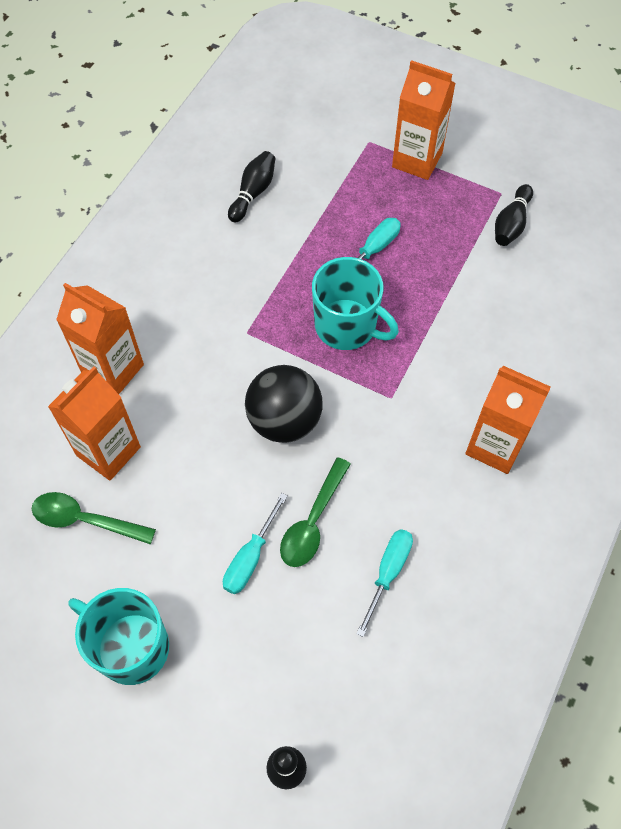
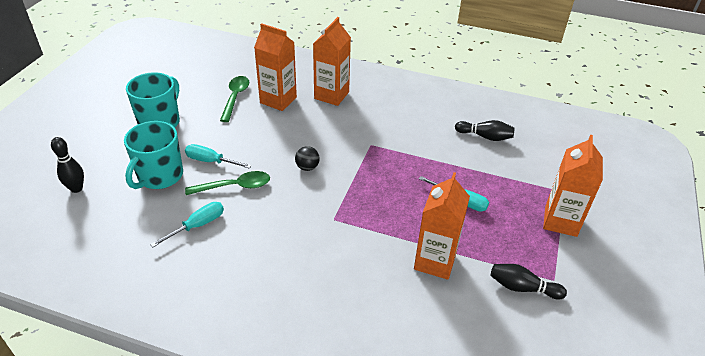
camera: 80 degrees right, 20 degrees down
(284, 420) = (307, 167): black ball -> black ball, size x0.48
(313, 522) = (235, 186): green spoon -> green spoon turned 150 degrees clockwise
(347, 326) = (388, 191): turquoise mug -> turquoise mug (159, 176)
(388, 573) = (197, 225): turquoise screwdriver -> turquoise screwdriver turned 60 degrees counterclockwise
(495, 446) = (300, 282): orange carton -> orange carton (435, 261)

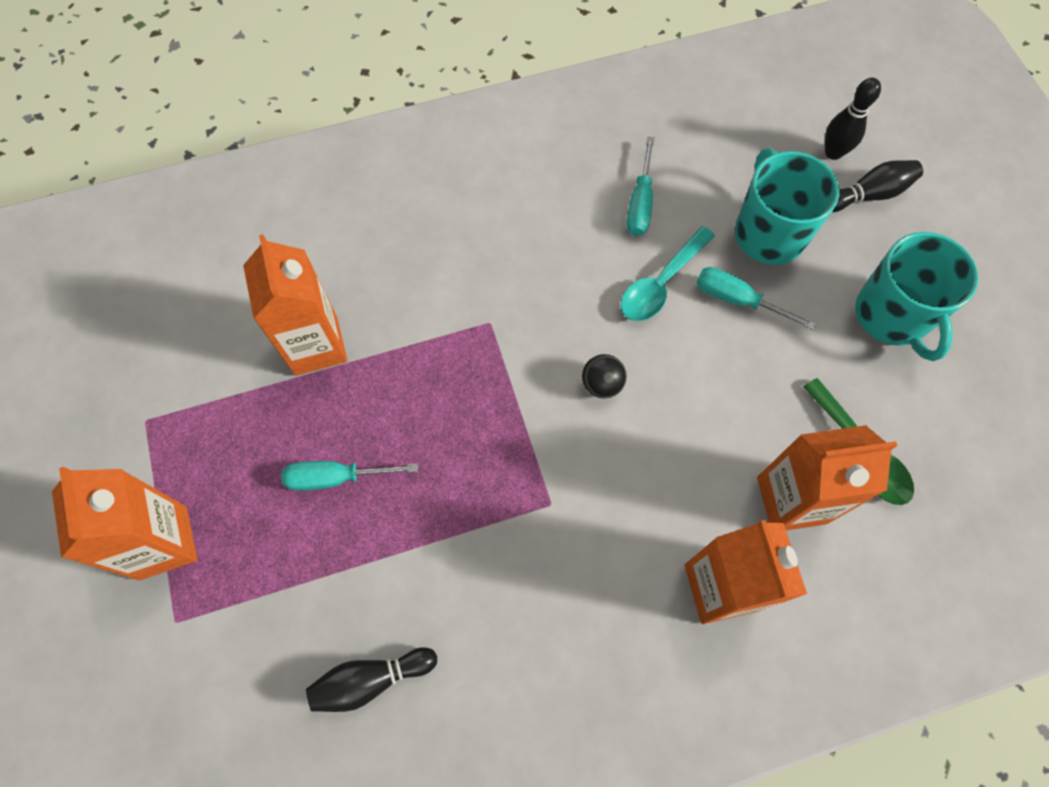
camera: 145 degrees right, 25 degrees up
(211, 161) = (738, 300): turquoise screwdriver -> turquoise screwdriver turned 135 degrees counterclockwise
(235, 186) = (661, 284): green spoon -> turquoise spoon
(522, 288) = (184, 379): black bowling pin -> black bowling pin (868, 195)

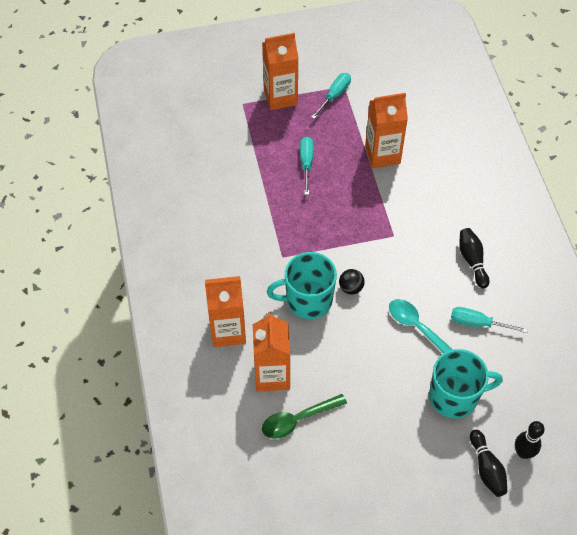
camera: 95 degrees right, 10 degrees down
(371, 680) = (205, 177): black bowling pin -> black bowling pin (472, 261)
(738, 300) = (404, 369): turquoise screwdriver -> turquoise screwdriver (334, 95)
(892, 316) = (389, 461): turquoise mug -> turquoise mug (307, 300)

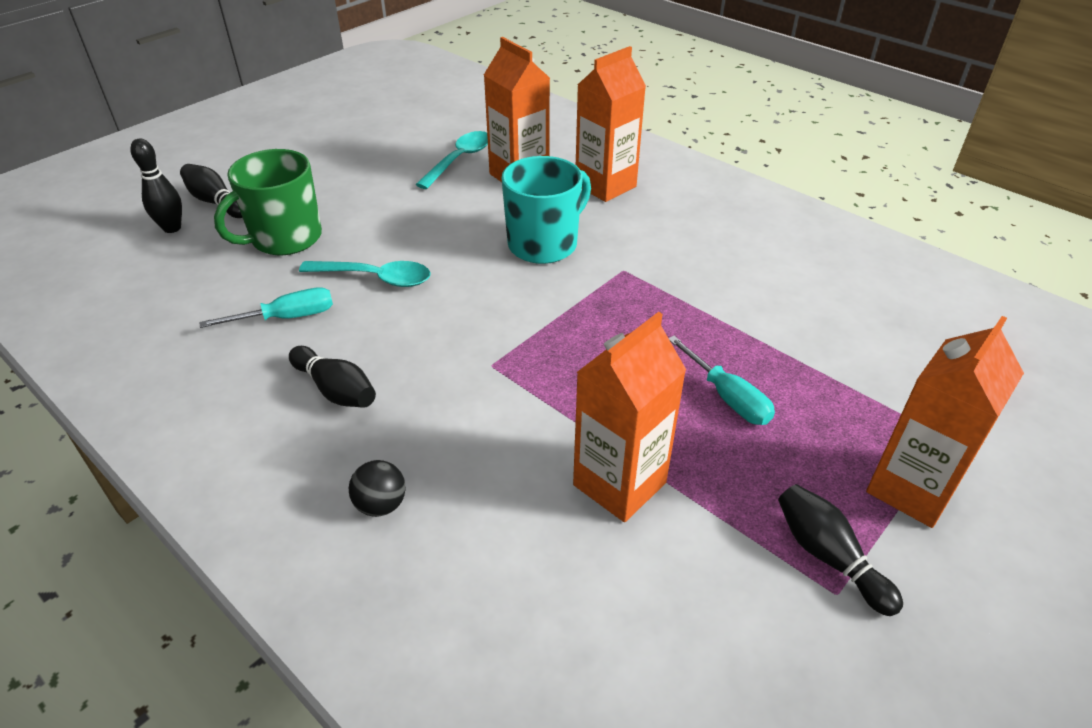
camera: 145 degrees right, 15 degrees down
(297, 420) = (459, 160): green spoon -> turquoise spoon
(334, 95) = (828, 556): turquoise screwdriver -> black bowling pin
(351, 288) = (500, 278): black ball -> black ball (381, 504)
(454, 397) = (285, 238): turquoise mug -> green mug

